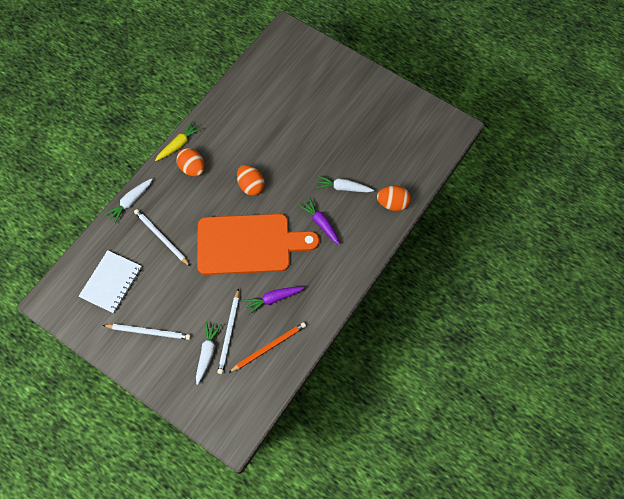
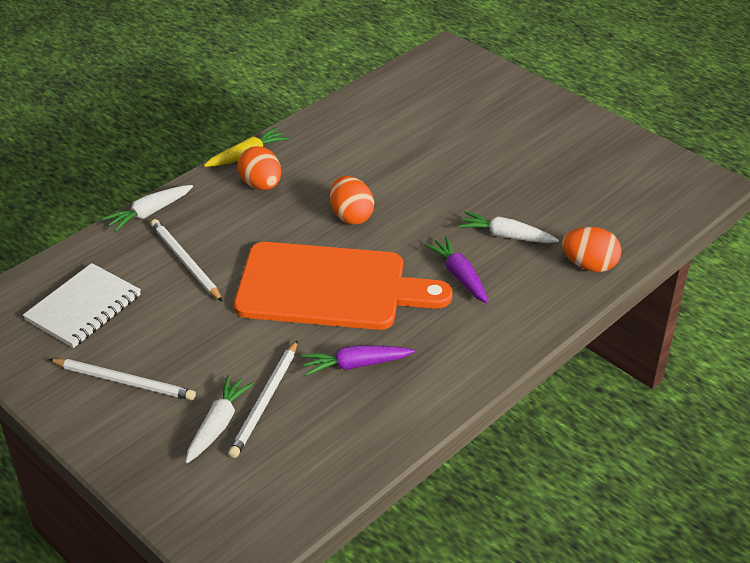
camera: 10 degrees right, 25 degrees down
(269, 347) = (331, 431): orange pencil -> none

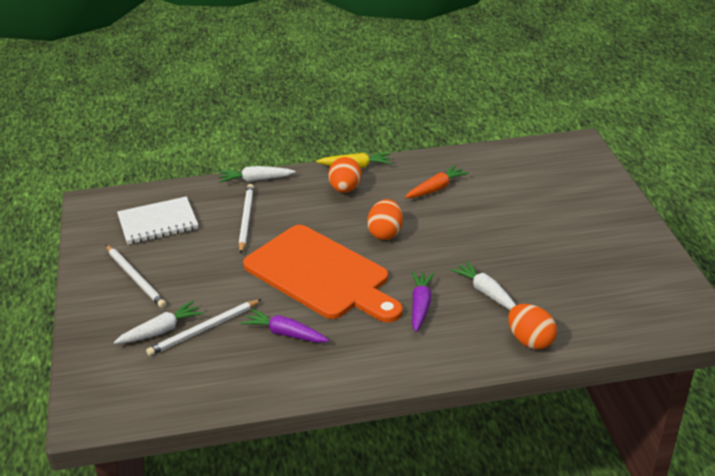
camera: 35 degrees right, 5 degrees down
(355, 149) = (436, 189): none -> orange carrot

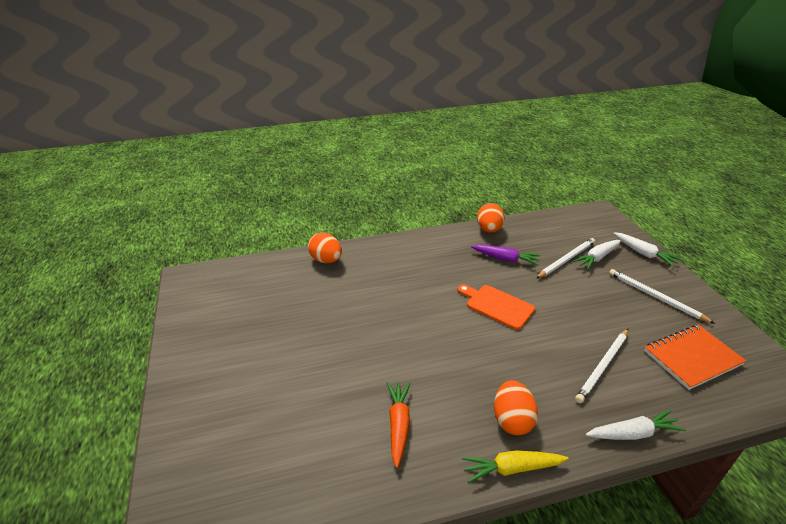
camera: 175 degrees right, 0 degrees up
(158, 223) = (692, 358): white notebook -> orange notebook
(246, 219) = (602, 366): white pencil -> white pencil turned 45 degrees clockwise
(321, 275) = (497, 305): orange cutting board -> orange cutting board, size x0.51
(385, 233) = (449, 353): orange egg -> orange egg (489, 230)
(420, 306) = (407, 282): purple carrot -> none
(436, 189) = (398, 425): orange carrot -> orange carrot turned 135 degrees clockwise
(486, 292) = (353, 295): white carrot -> white carrot (643, 253)

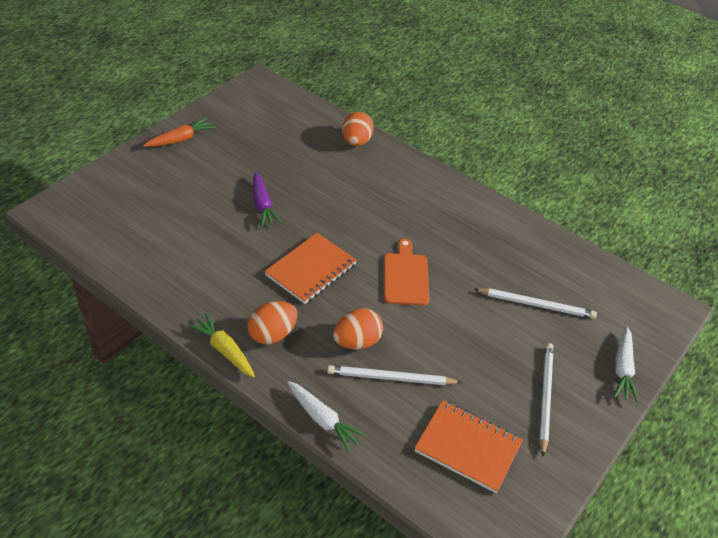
camera: 50 degrees right, 10 degrees up
(398, 425) = (214, 270): orange carrot -> orange carrot (180, 139)
(450, 356) = (311, 270): none -> orange notebook
(489, 230) = (523, 227): orange egg -> orange egg (357, 341)
(505, 259) = (485, 257): purple carrot -> purple carrot (263, 205)
(597, 258) = (568, 330): white carrot -> none

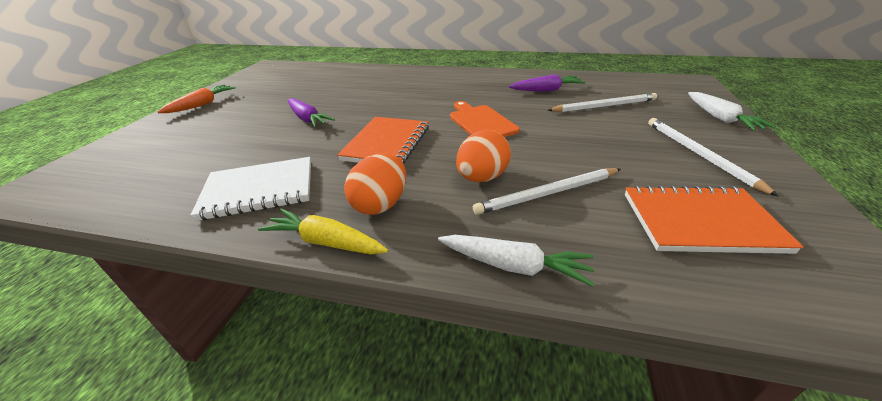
camera: 20 degrees left, 10 degrees down
(198, 282) = (259, 190): none -> white notebook
(356, 142) = (369, 72): orange egg -> none
(506, 256) = (546, 90): none -> purple carrot

